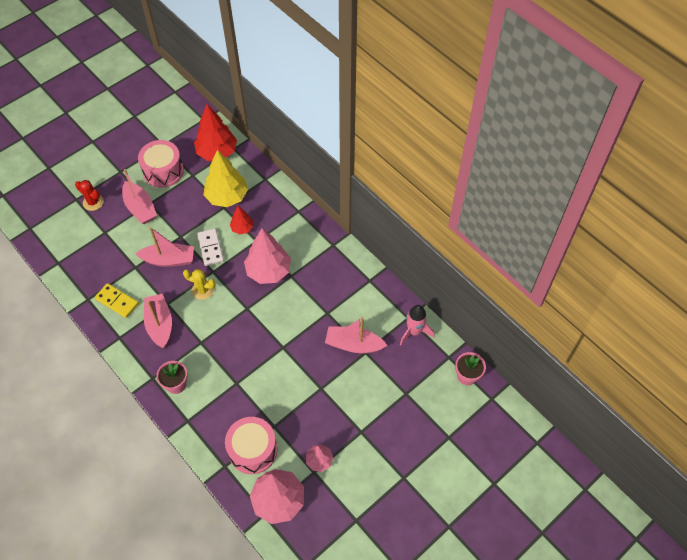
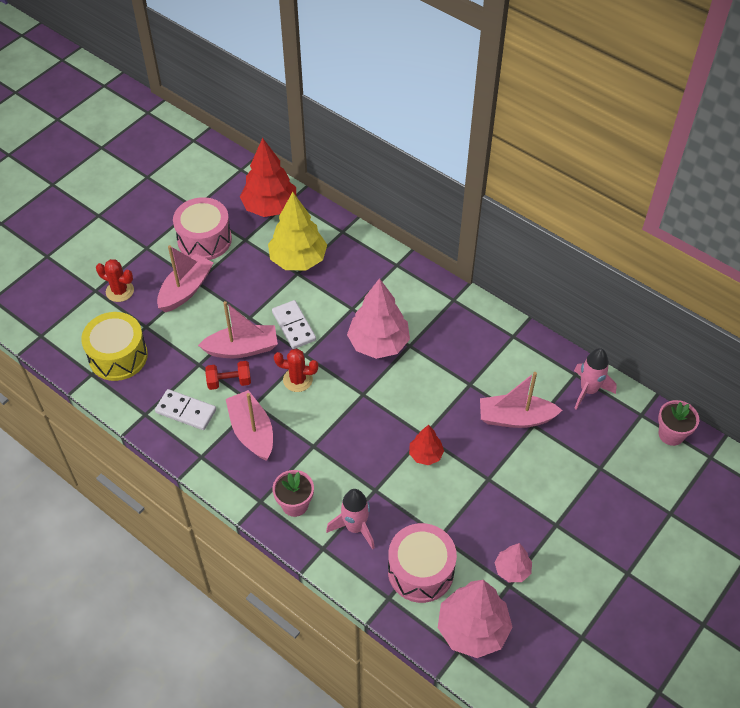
camera: 10 degrees left, 5 degrees down
(80, 252) = (118, 356): none -> yellow drum
(117, 301) = (186, 411): yellow domino -> white domino
(140, 208) = (186, 289): pink boat -> pink boat turned 105 degrees counterclockwise
(153, 284) = (229, 382): none -> red dumbbell
(202, 290) = (297, 380): yellow cactus -> red cactus
(214, 409) = (355, 527): none -> pink rocket
(242, 228) = (329, 295): red tree -> red tree (425, 455)

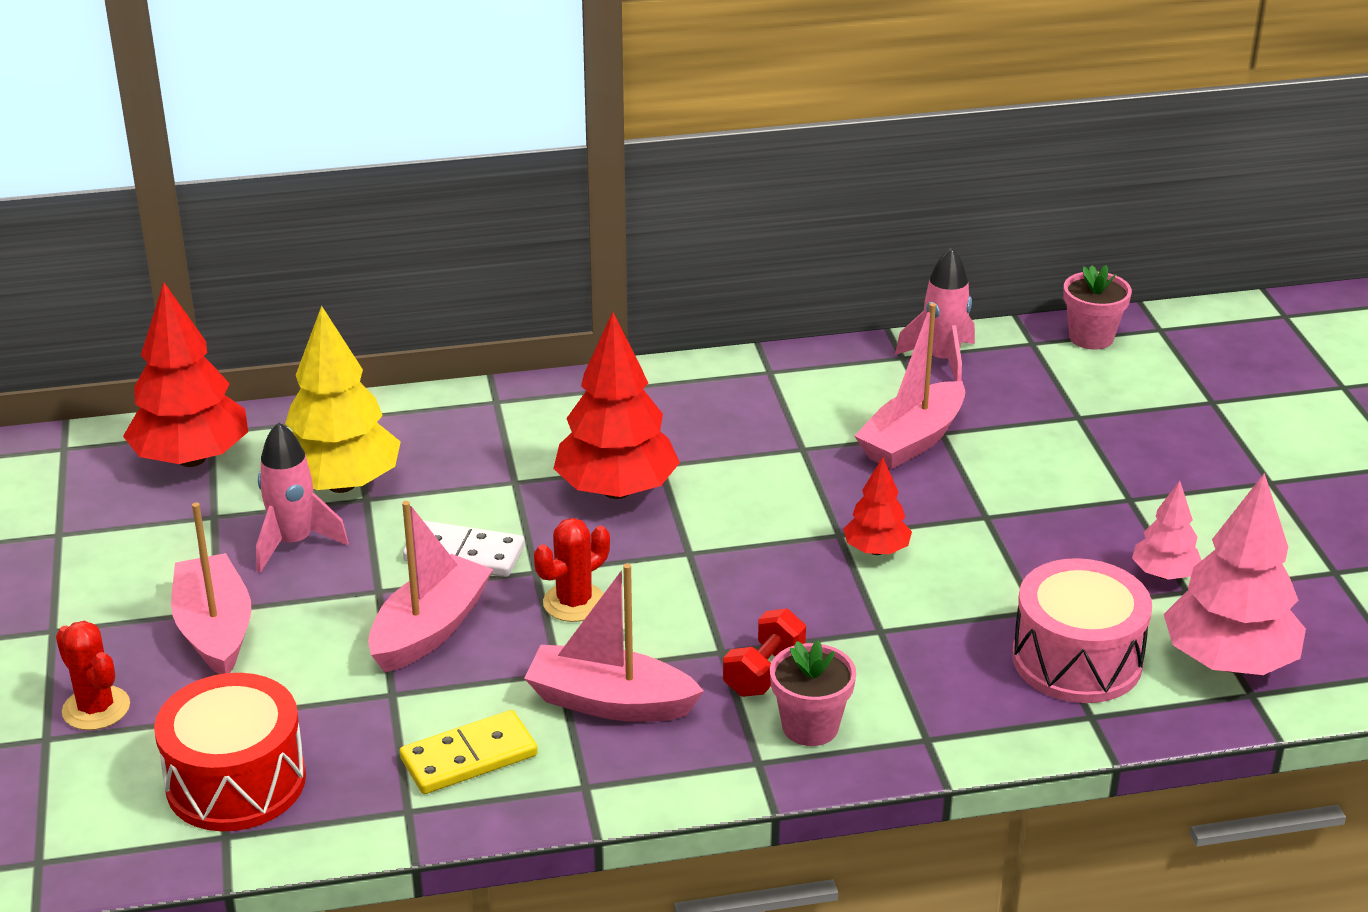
camera: 50 degrees left, 20 degrees down
(118, 356) = (236, 782): yellow drum -> red drum
(120, 291) = (96, 708): red cactus -> red cactus turned 75 degrees clockwise
(186, 411) = (469, 757): white domino -> yellow domino
(204, 239) = (144, 557): pink drum -> none
(229, 382) = (476, 677): red dumbbell -> red dumbbell (764, 672)
(355, 527) = (926, 685): pink rocket -> pink rocket (294, 543)
(378, 343) = (616, 490): pink tree -> red tree

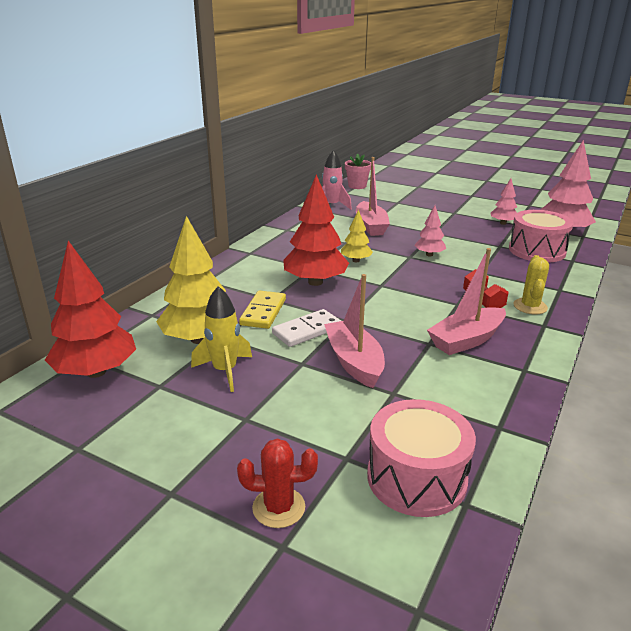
camera: 50 degrees left, 5 degrees down
(215, 630) = (263, 427): pink boat -> none
(236, 782) = (416, 478): red drum -> pink drum
(294, 543) = (225, 371): pink rocket -> yellow rocket
(469, 757) = (471, 391): yellow domino -> yellow domino (263, 312)
(574, 603) = (382, 320): red cactus -> none
(745, 490) = (356, 260): none -> yellow tree
(810, 727) = (530, 306): pink flower pot -> yellow cactus
(876, 550) = (429, 255): red tree -> pink tree

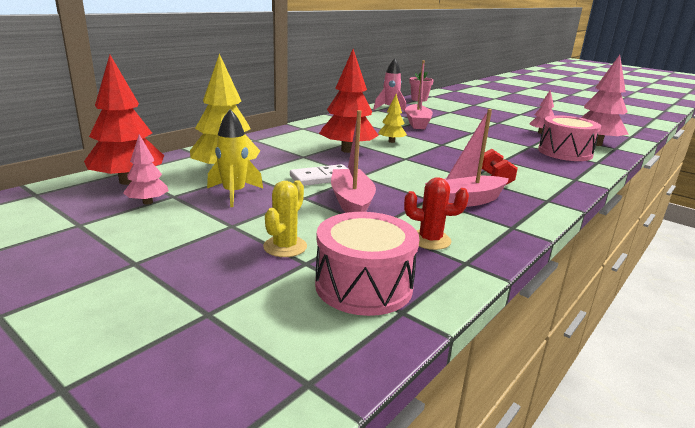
camera: 10 degrees right, 5 degrees down
(263, 312) = (290, 163): yellow domino -> none
(278, 507) = (222, 286): red cactus -> red cactus (430, 240)
(429, 255) = (460, 145): pink tree -> pink tree (148, 202)
(530, 306) = (539, 186): yellow cactus -> yellow cactus (285, 247)

